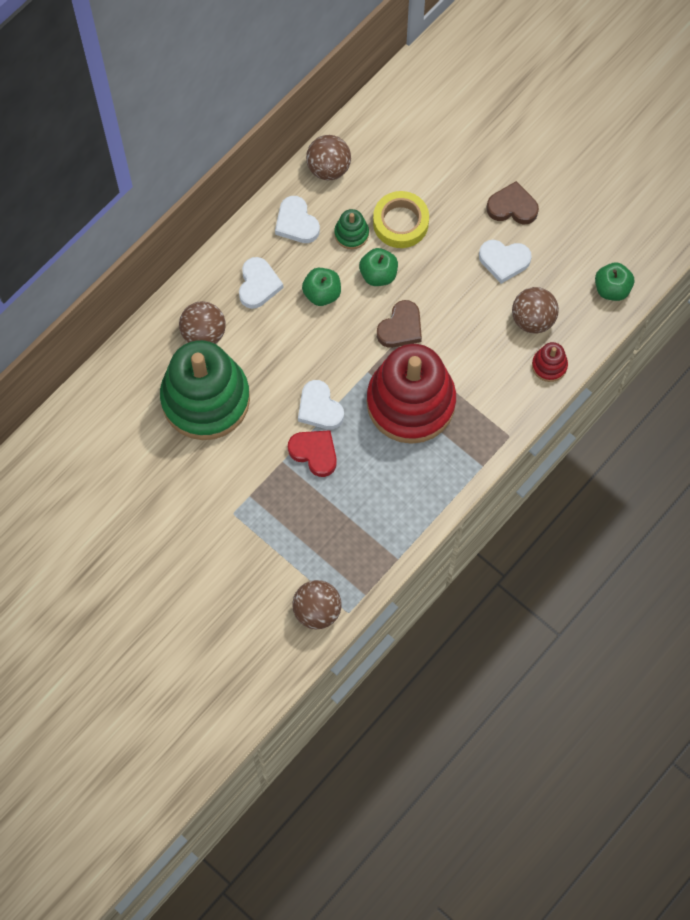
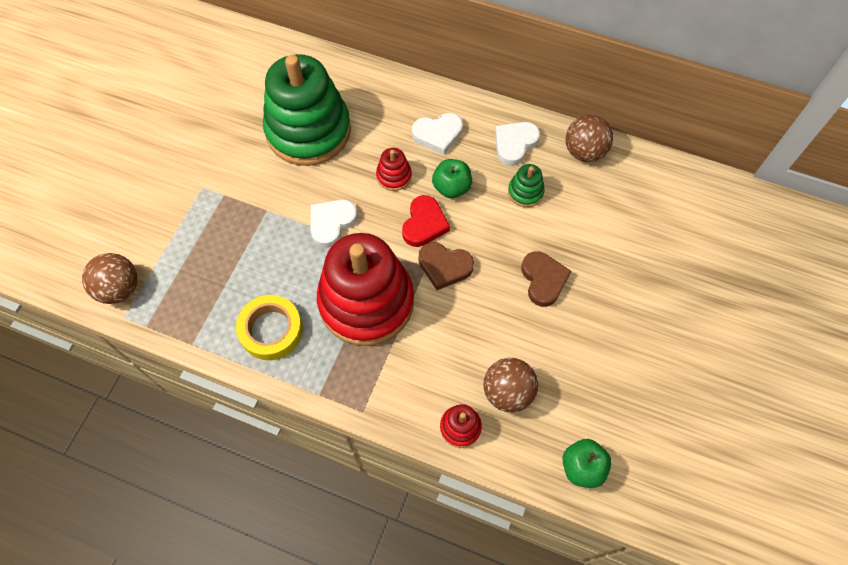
camera: 70 degrees right, 5 degrees down
(204, 334) = (372, 109): brown ball -> none
(289, 339) = (394, 176): none -> red stacking toy
(314, 453) = (283, 234): red heart -> red heart (424, 224)
(378, 274) = (493, 229): green apple -> none
(400, 223) = (558, 230): yellow tape -> yellow tape (271, 330)
(504, 261) = (562, 341): white heart -> none
(512, 207) = (628, 329): brown heart -> brown heart (543, 280)

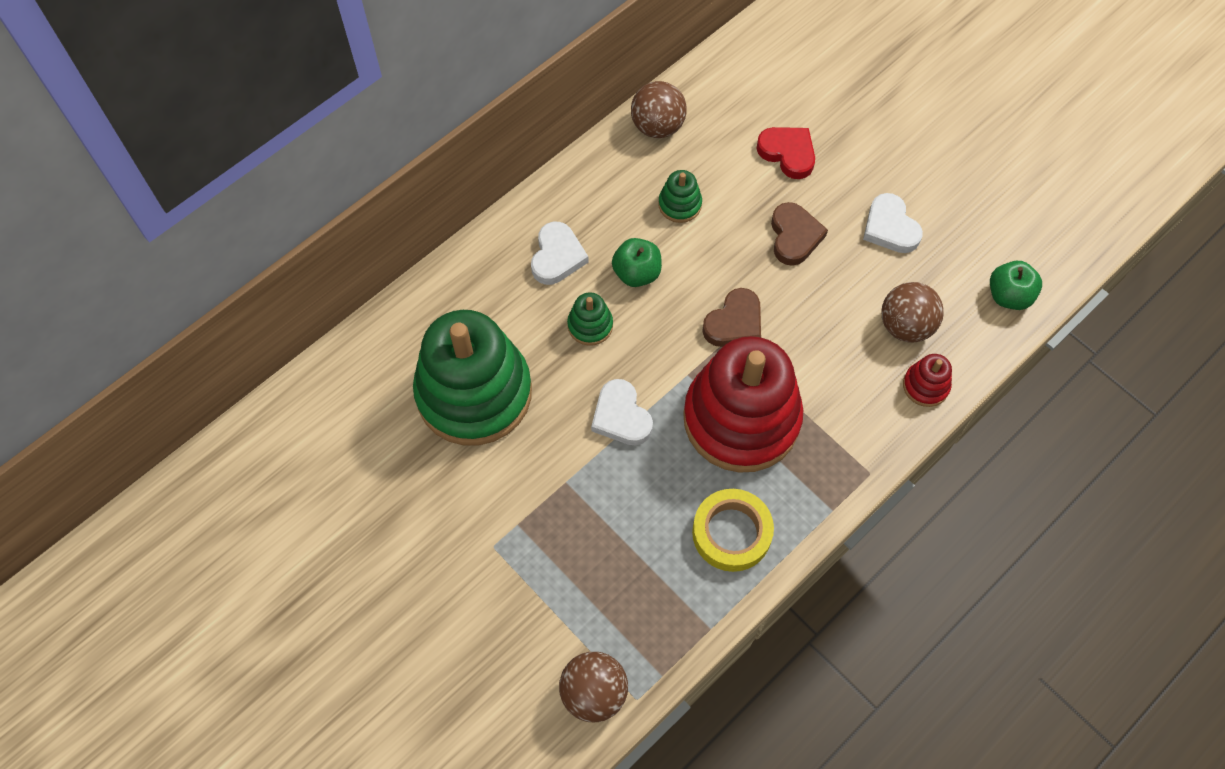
camera: 65 degrees left, 0 degrees up
(394, 176) = (590, 325): red stacking toy -> green stacking toy
(424, 224) = (670, 320): red heart -> red heart (787, 153)
(514, 144) = (612, 186): white heart -> white heart (890, 227)
(543, 280) = (794, 236): brown heart -> brown heart turned 75 degrees clockwise

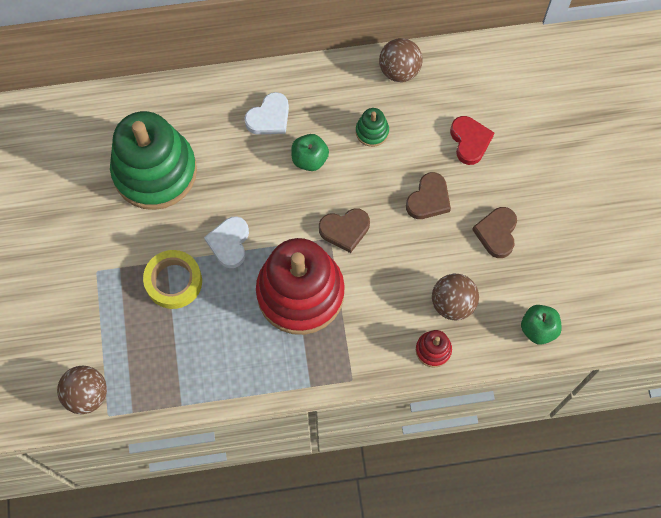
camera: 35 degrees right, 5 degrees up
(590, 325) = (255, 174): green stacking toy -> none
(731, 533) = (238, 358): yellow tape -> yellow tape (173, 281)
(890, 227) = (496, 233): white heart -> brown heart

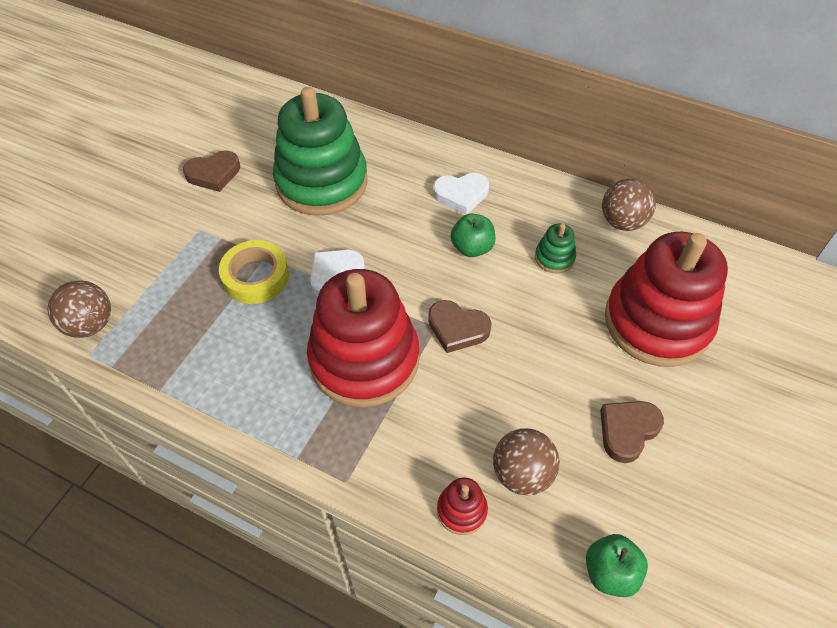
camera: 35 degrees right, 15 degrees down
(428, 199) = (570, 351): brown heart -> brown heart (213, 174)
(470, 141) = (657, 322): red heart -> red stacking toy

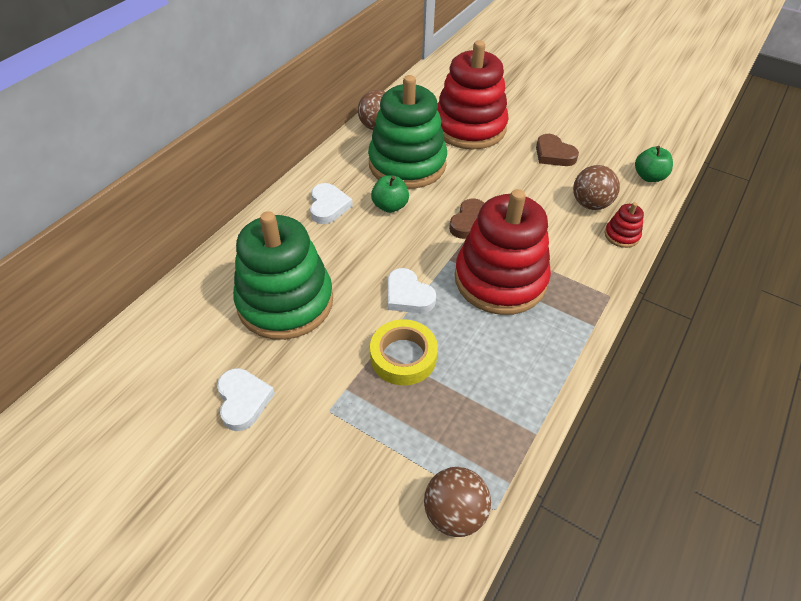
camera: 85 degrees left, 5 degrees down
(213, 174) = (243, 400): brown heart -> white heart
(554, 258) = (407, 164): green stacking toy -> green stacking toy, size x2.48

